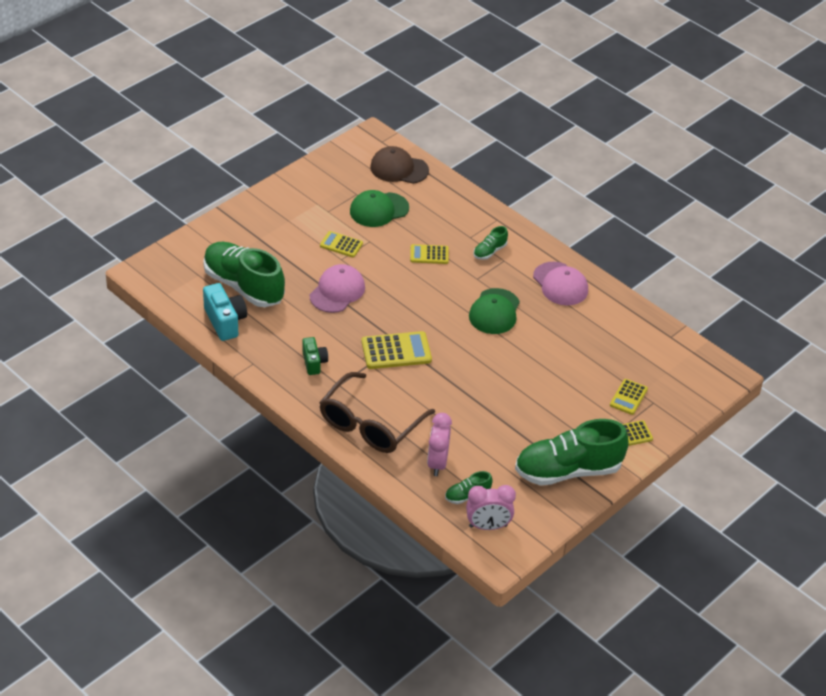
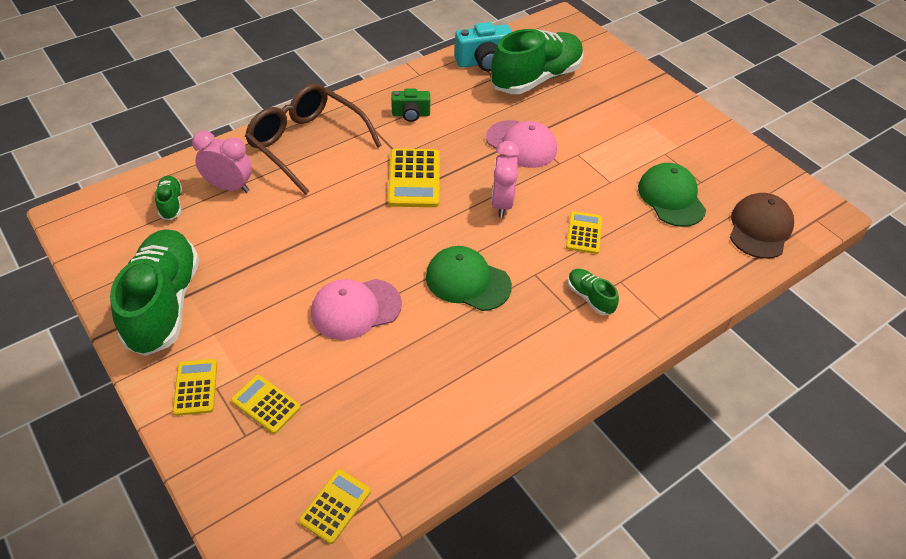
camera: 100 degrees right, 5 degrees up
(341, 245) = (603, 157): yellow calculator -> yellow calculator (335, 506)
(488, 526) = (119, 213): pink clock -> pink clock (502, 203)
(560, 284) = (516, 369): pink cap -> pink cap (355, 309)

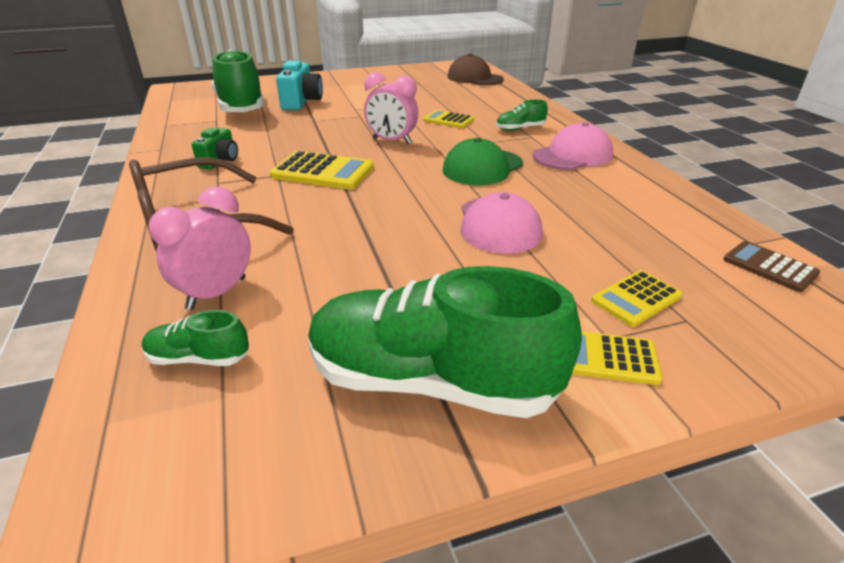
camera: 70 degrees left, 15 degrees down
(335, 506) = (769, 267): yellow calculator -> brown calculator
(483, 62) = (187, 121): turquoise camera -> turquoise camera (301, 102)
(521, 144) = (322, 124): pink cap -> pink cap (572, 155)
(671, 198) = (429, 92): green cap -> none

